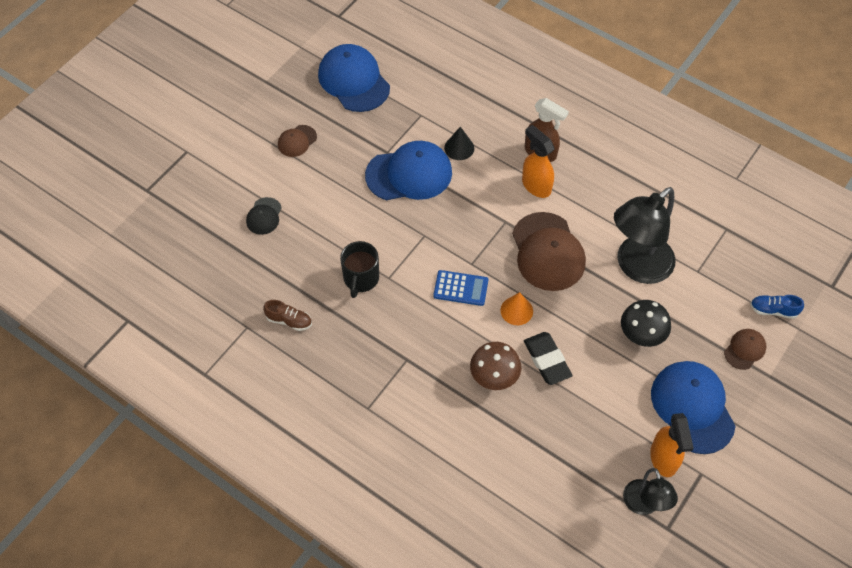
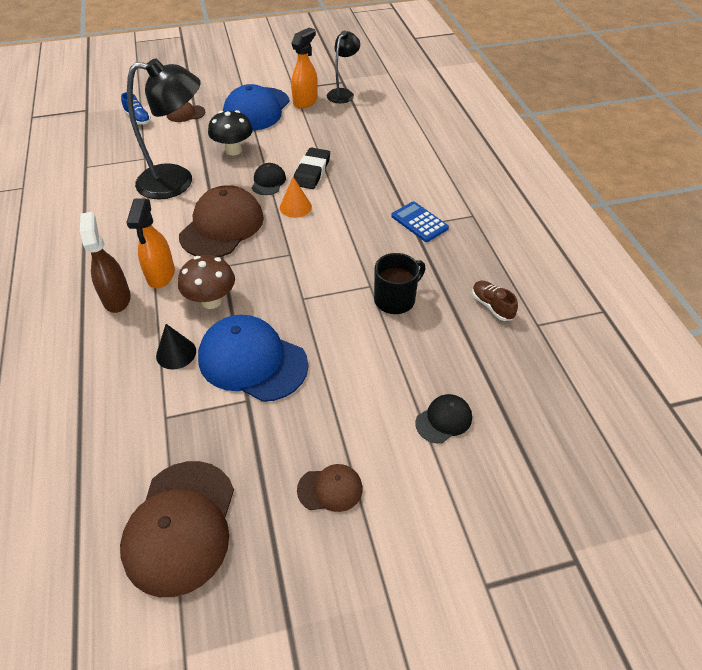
camera: 140 degrees left, 10 degrees down
(354, 80) = (180, 526): blue cap -> brown cap
(460, 288) = (319, 243): blue calculator -> blue calculator (419, 222)
(494, 377) = (360, 183): brown mushroom -> brown mushroom (211, 301)
(568, 321) = (268, 181): none -> black cap

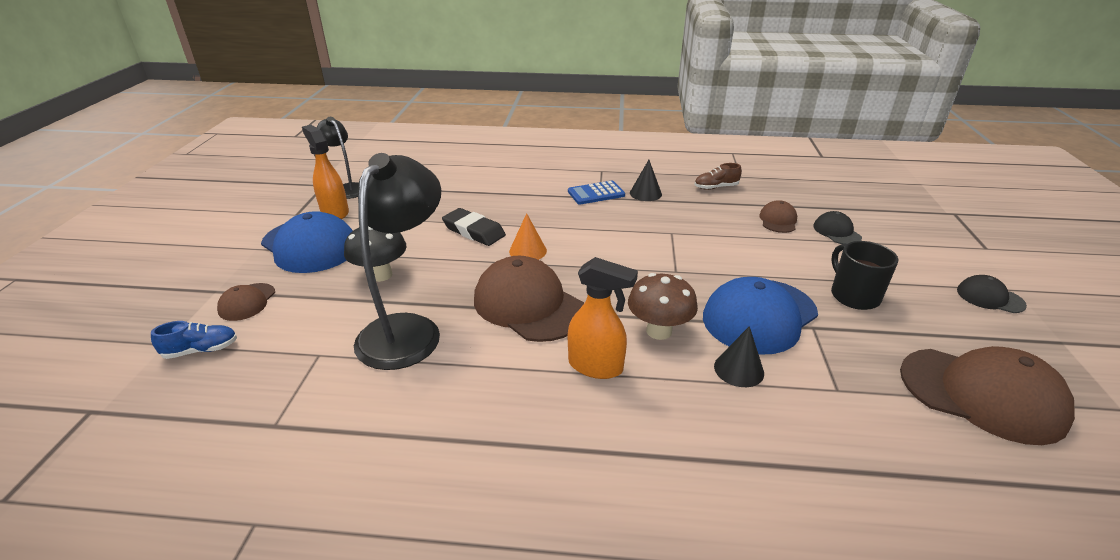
camera: 70 degrees left, 15 degrees down
(117, 298) = (624, 413): brown spray bottle -> none
(268, 181) = (468, 260): black cap -> black cap (990, 297)
(330, 489) = (916, 297): brown cap -> brown cap (778, 220)
(395, 299) = (694, 224): black mug -> black mug (853, 296)
(441, 255) = (645, 193): none -> black cone

